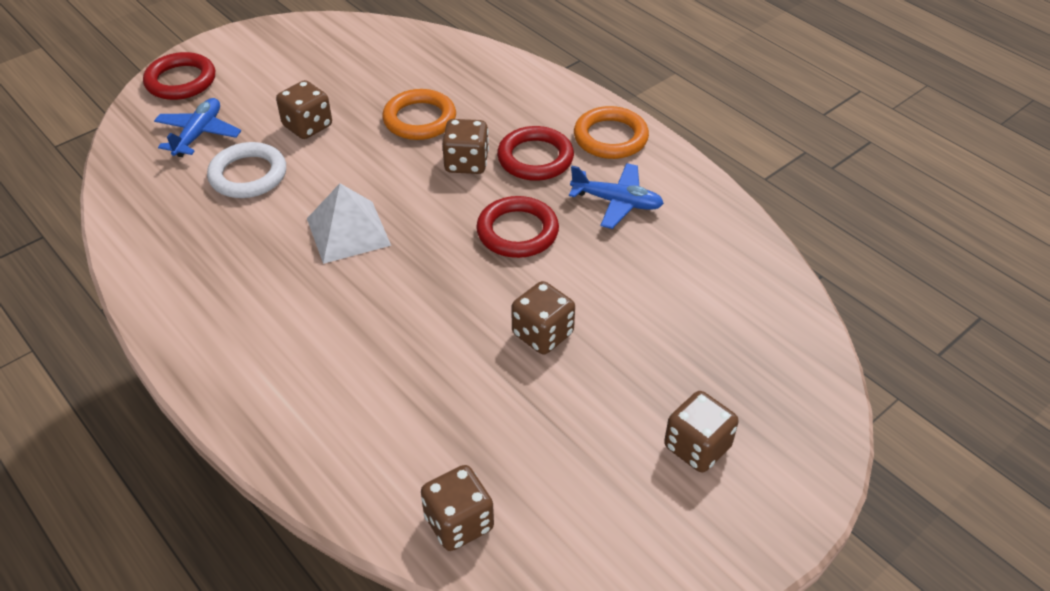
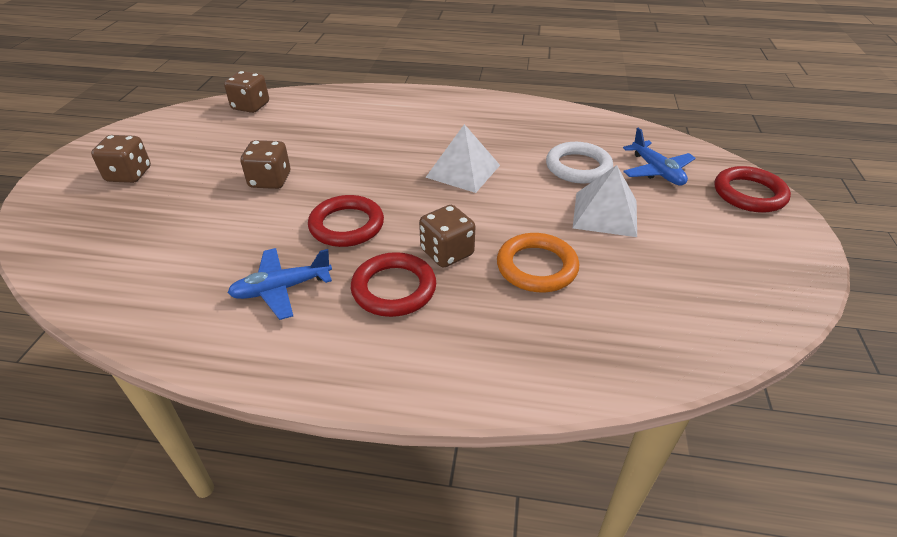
camera: 140 degrees right, 5 degrees down
(307, 126) = (605, 213): brown dice -> white pyramid
(610, 137) = (340, 354): orange ring -> none

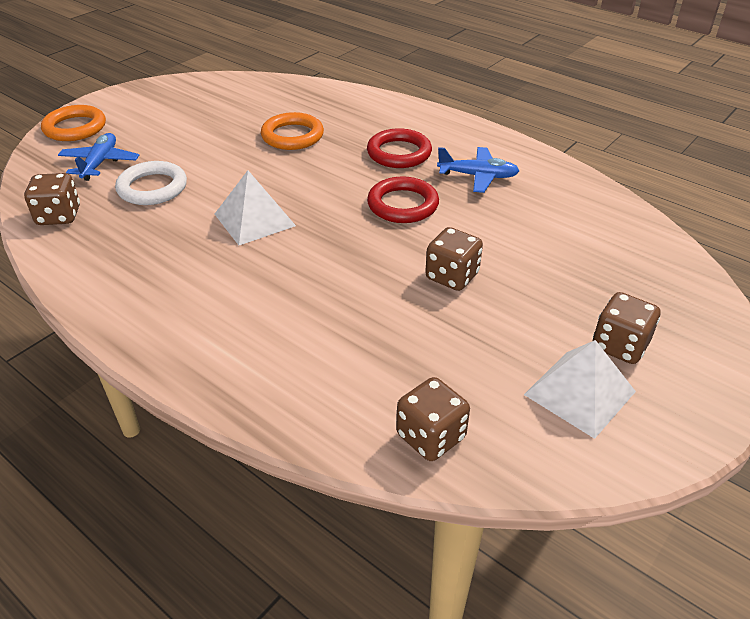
camera: 150 degrees left, 0 degrees up
(447, 253) = (342, 161): brown dice -> brown dice (59, 216)
(605, 213) = (196, 149): white pyramid -> white pyramid (579, 393)
(749, 194) = (75, 128): red ring -> orange ring

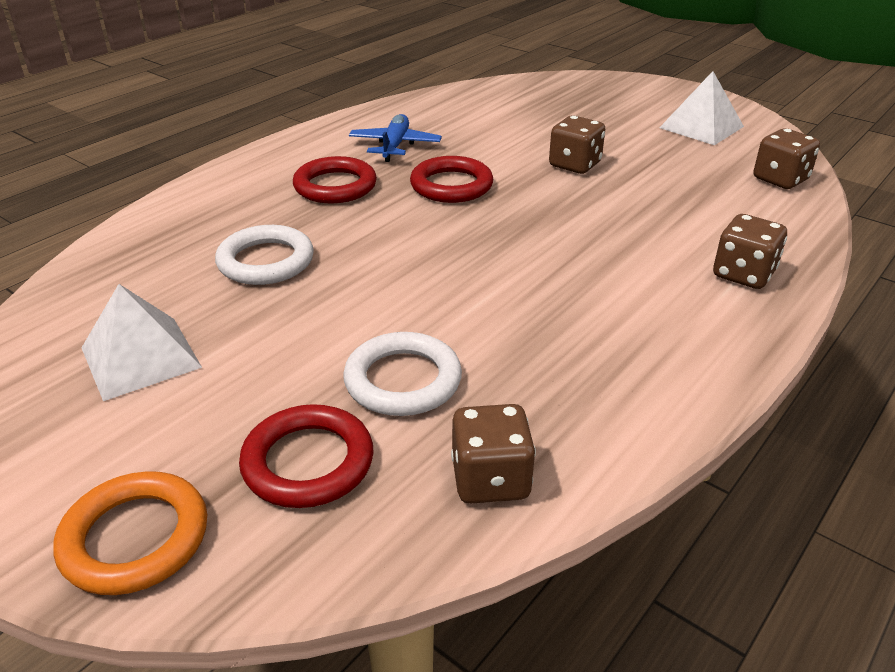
camera: 90 degrees left, 5 degrees down
(100, 163) = (308, 462): blue plane -> red ring
(254, 220) = (488, 278): white pyramid -> white pyramid (141, 357)
(292, 136) = (266, 261): orange ring -> white ring
(620, 345) = (643, 110): brown dice -> brown dice (743, 274)

